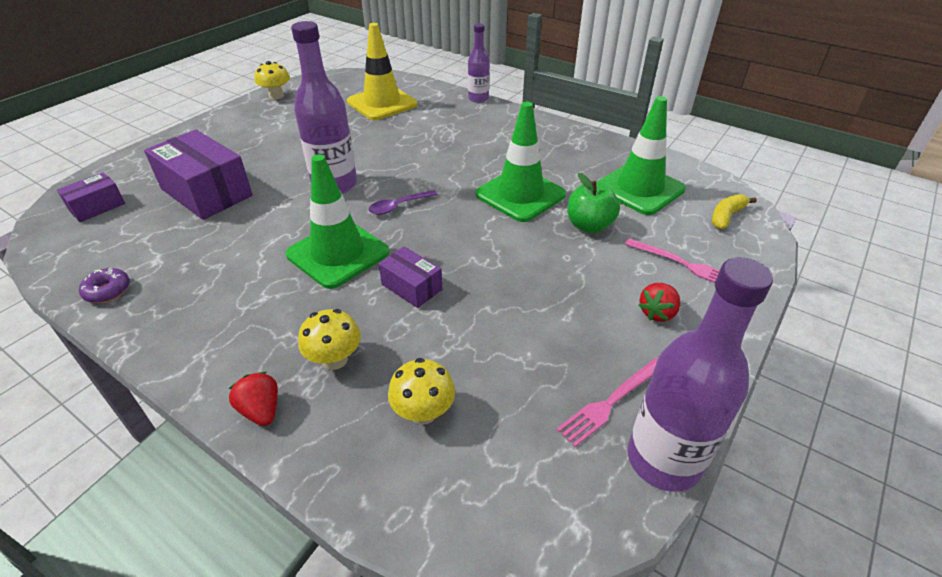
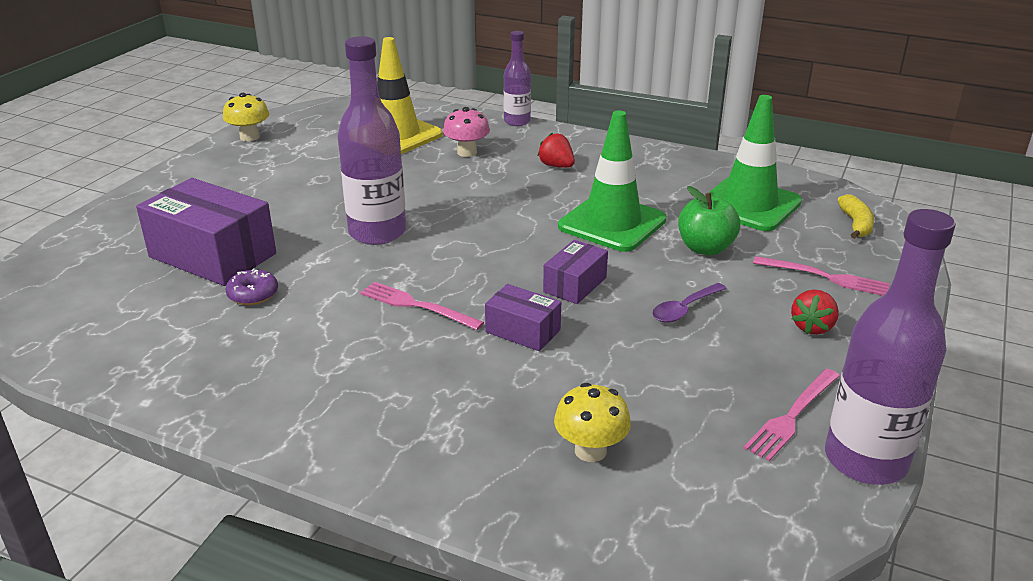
camera: 10 degrees left, 10 degrees down
(97, 207) = (71, 285): purple box -> purple box (575, 285)
(108, 291) = (140, 375): purple donut -> purple donut (253, 294)
(261, 410) = (400, 472): red strawberry -> red strawberry (556, 166)
(334, 359) = (464, 413): yellow mushroom -> none
(338, 253) = (417, 306): green traffic cone -> pink fork
(398, 206) = (469, 249): purple spoon -> purple spoon (684, 309)
(430, 122) = (467, 152): none -> pink mushroom
(726, 216) = (856, 224): yellow banana -> yellow banana turned 150 degrees clockwise

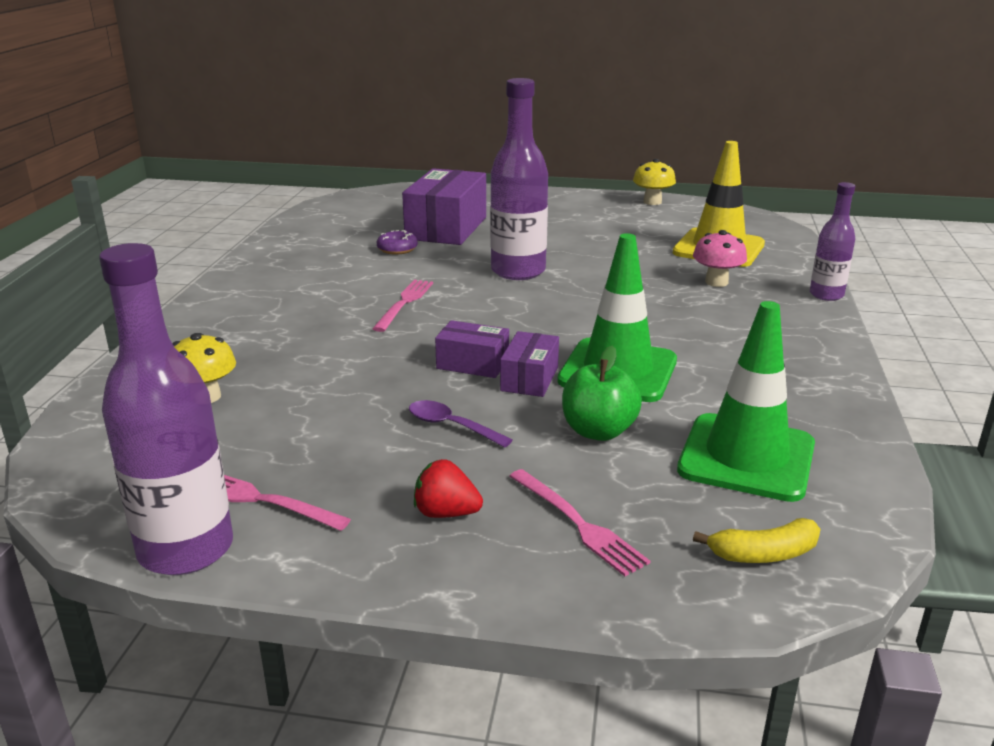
camera: 75 degrees right, 5 degrees down
(523, 331) = (380, 349): purple box -> purple box (529, 379)
(556, 166) = (732, 328): red strawberry -> none
(825, 277) = (578, 524): pink fork -> pink fork turned 45 degrees counterclockwise

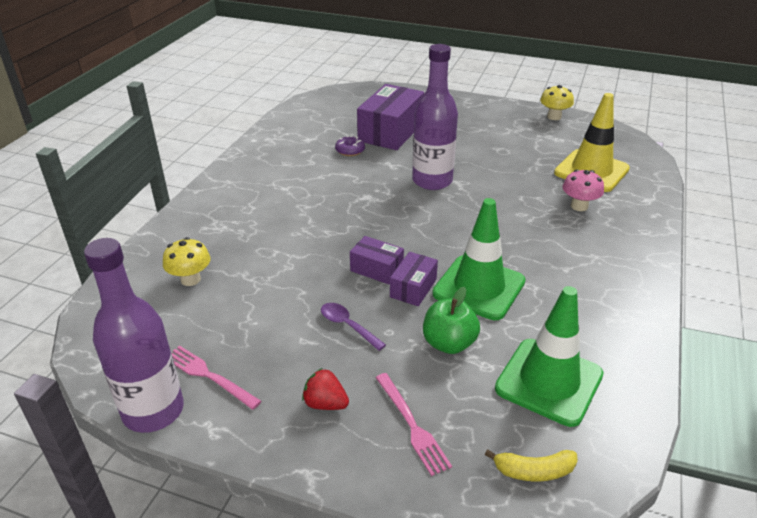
camera: 10 degrees right, 10 degrees up
(404, 303) = (343, 205): pink fork -> none
(826, 295) = (661, 228): purple bottle -> none

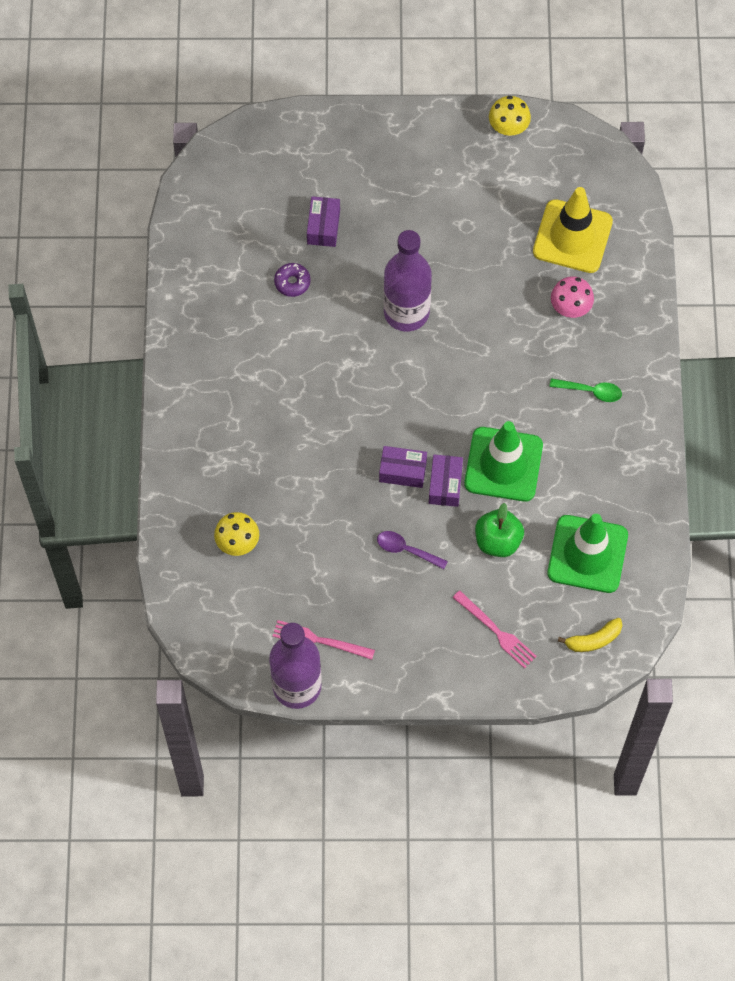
camera: 20 degrees left, 30 degrees up
(325, 403) = (424, 634): red strawberry -> none
(390, 132) = (323, 227): purple box -> purple box, size x0.53
(585, 258) = (590, 391): none -> green spoon

